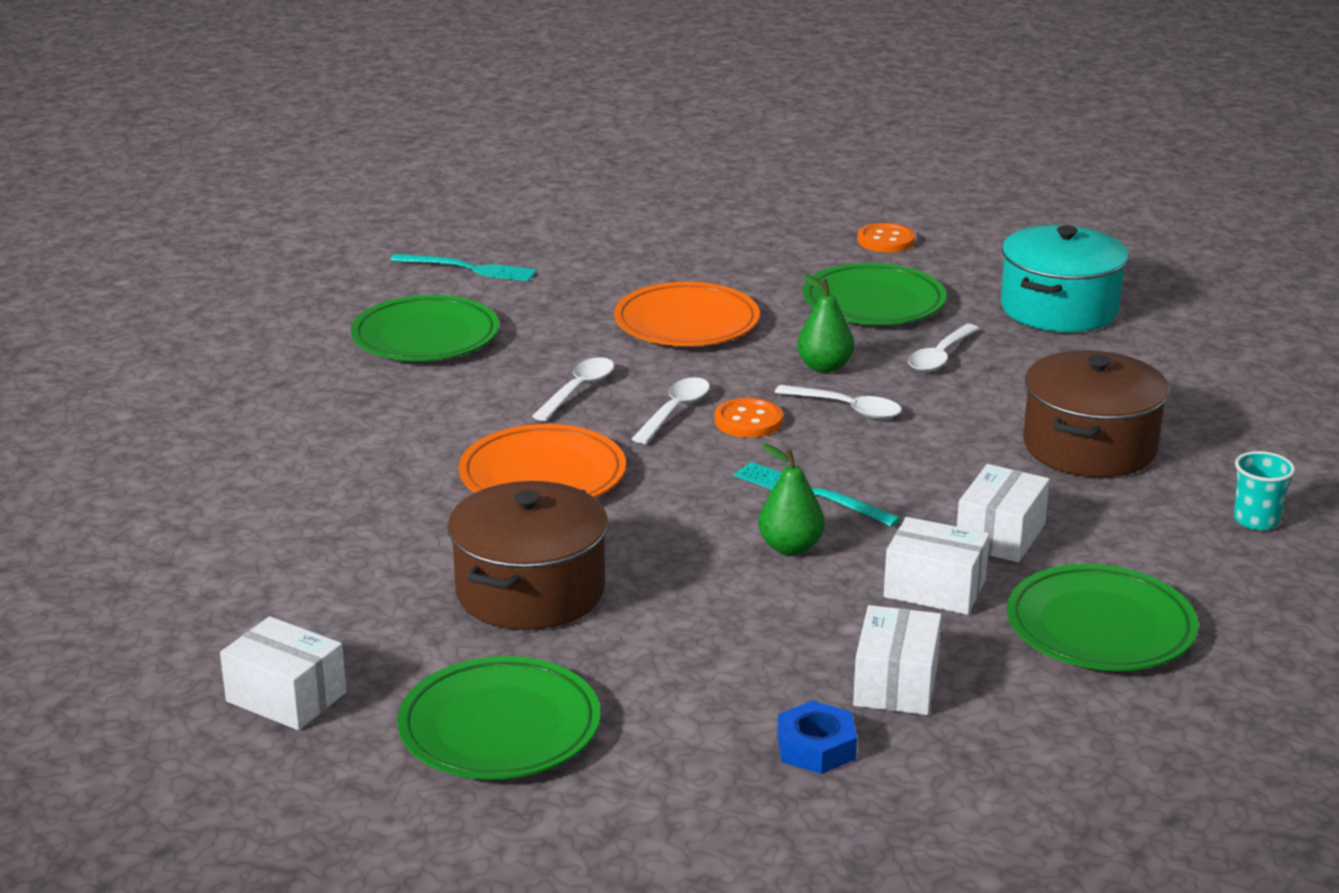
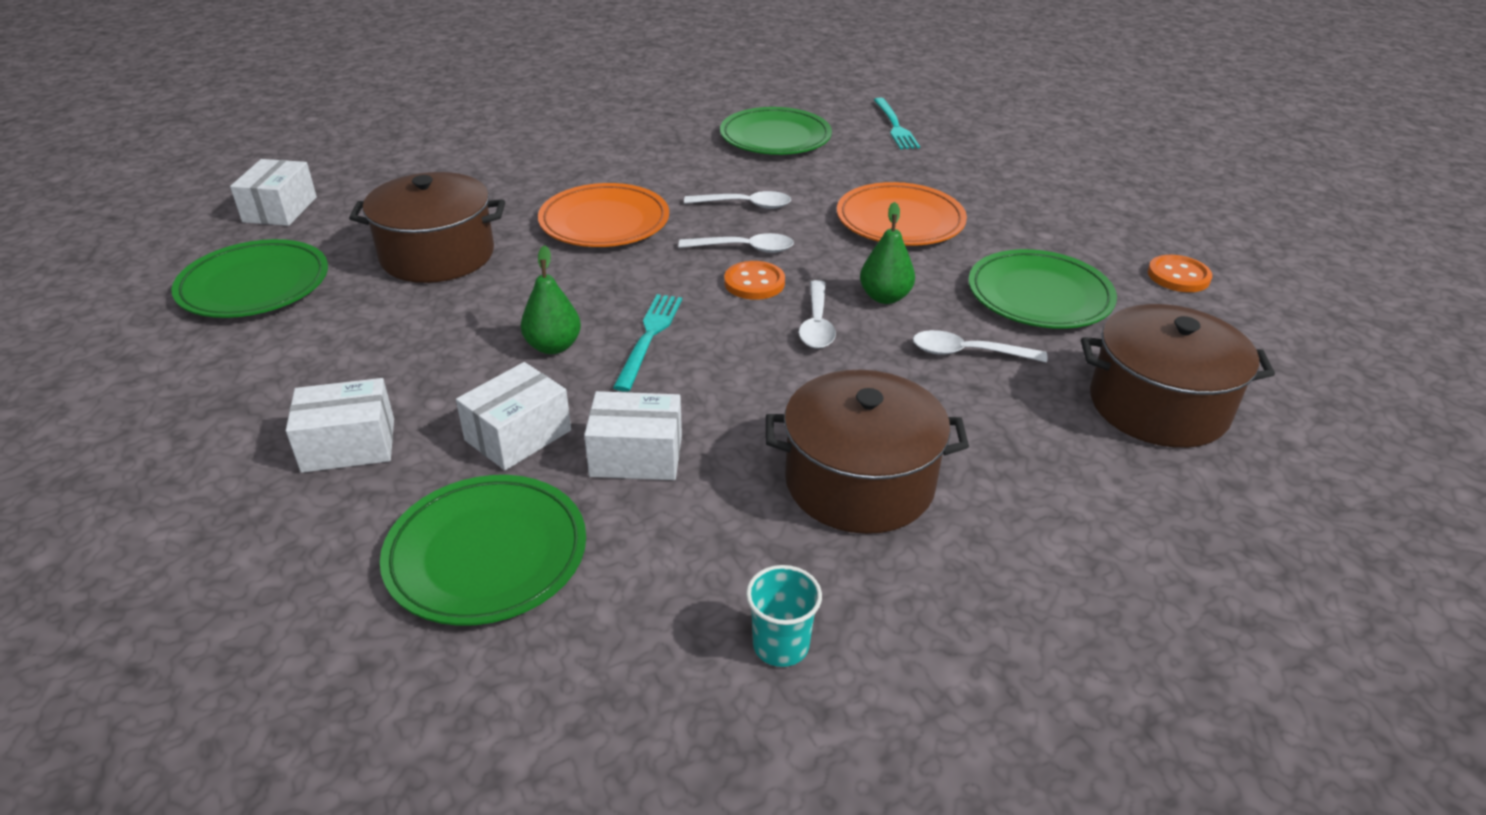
camera: 65 degrees right, 10 degrees up
(816, 747) = (243, 423): blue nut -> none
(934, 588) = (518, 435): white box -> white box turned 45 degrees clockwise
(1059, 309) = (1158, 406): turquoise pot -> brown pot

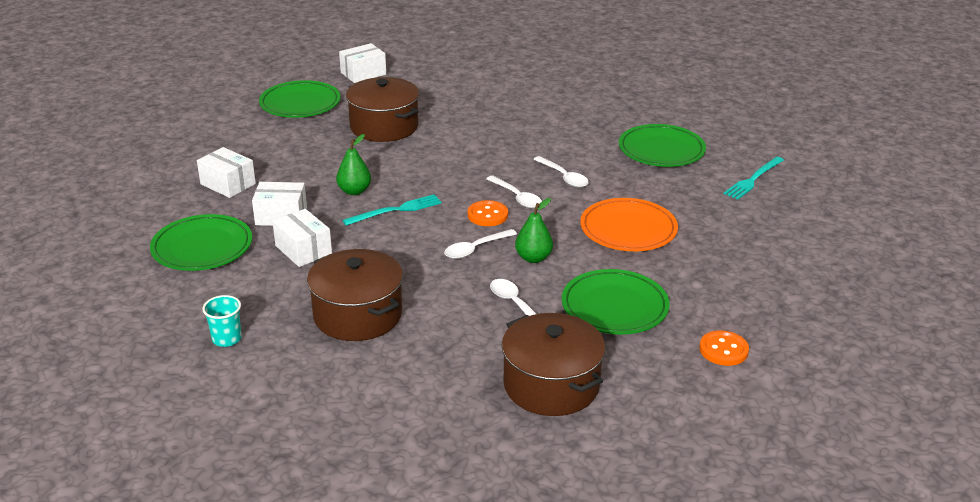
camera: 50 degrees right, 5 degrees down
(604, 222) = (480, 149): orange plate -> none

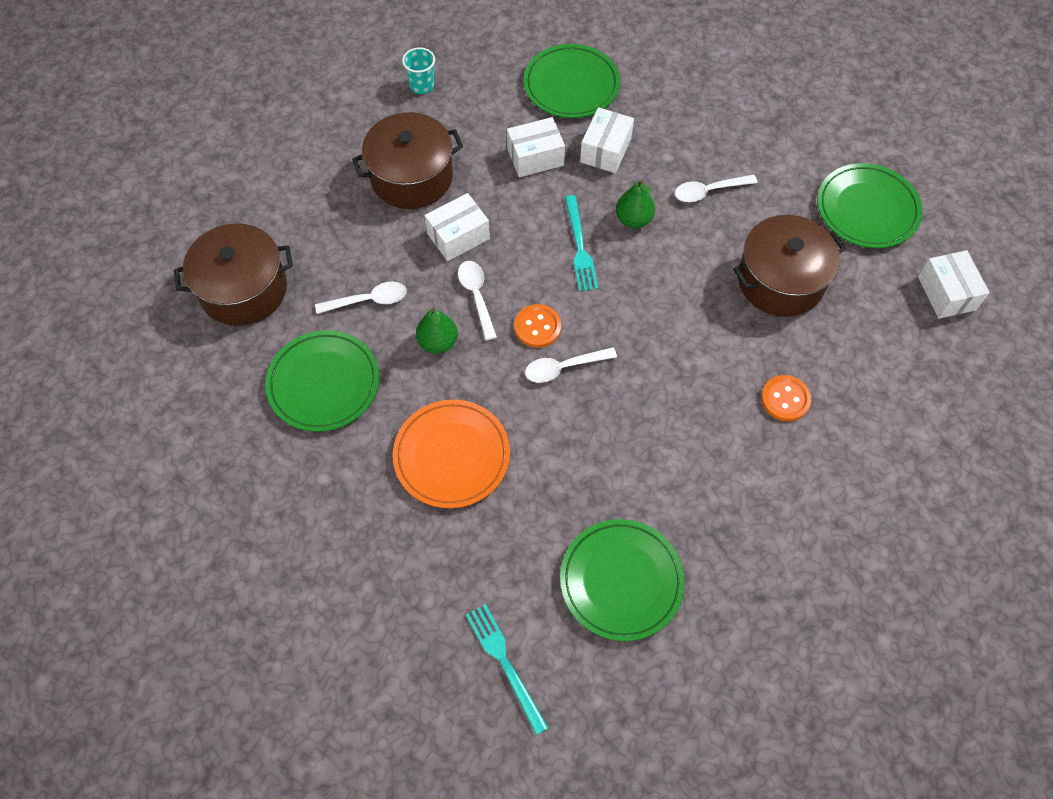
camera: 110 degrees right, 30 degrees up
(228, 184) = (686, 118): white box -> white box (458, 236)
(563, 177) = (592, 433): white spoon -> white spoon (709, 191)
(723, 350) = (212, 450): orange button -> orange button (785, 399)

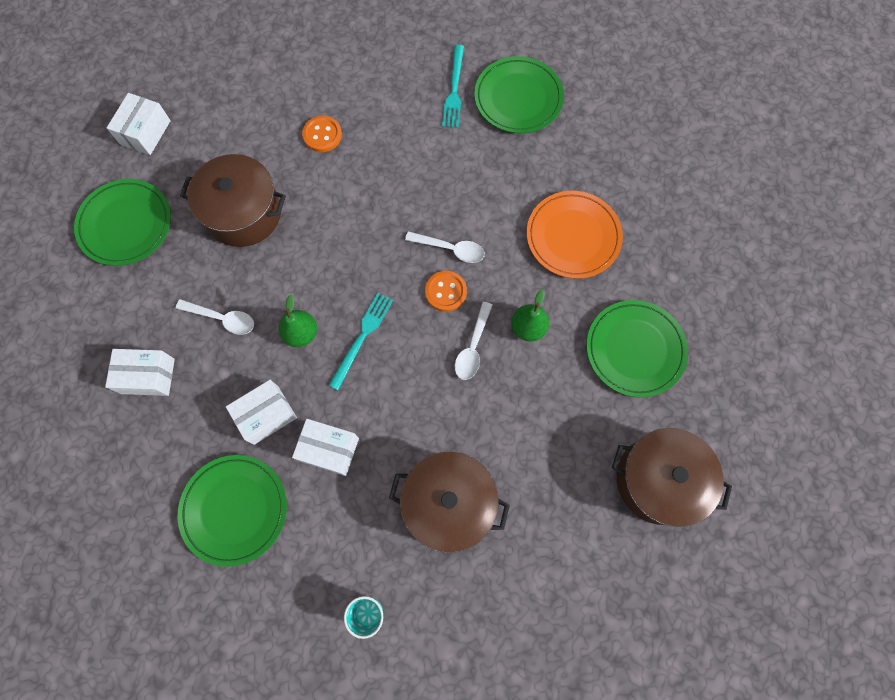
camera: 145 degrees left, 10 degrees up
(368, 300) = (560, 400): white spoon -> none
(458, 236) = (450, 412): white box -> white box (148, 376)
(505, 663) = (620, 98): turquoise fork -> turquoise fork (454, 90)

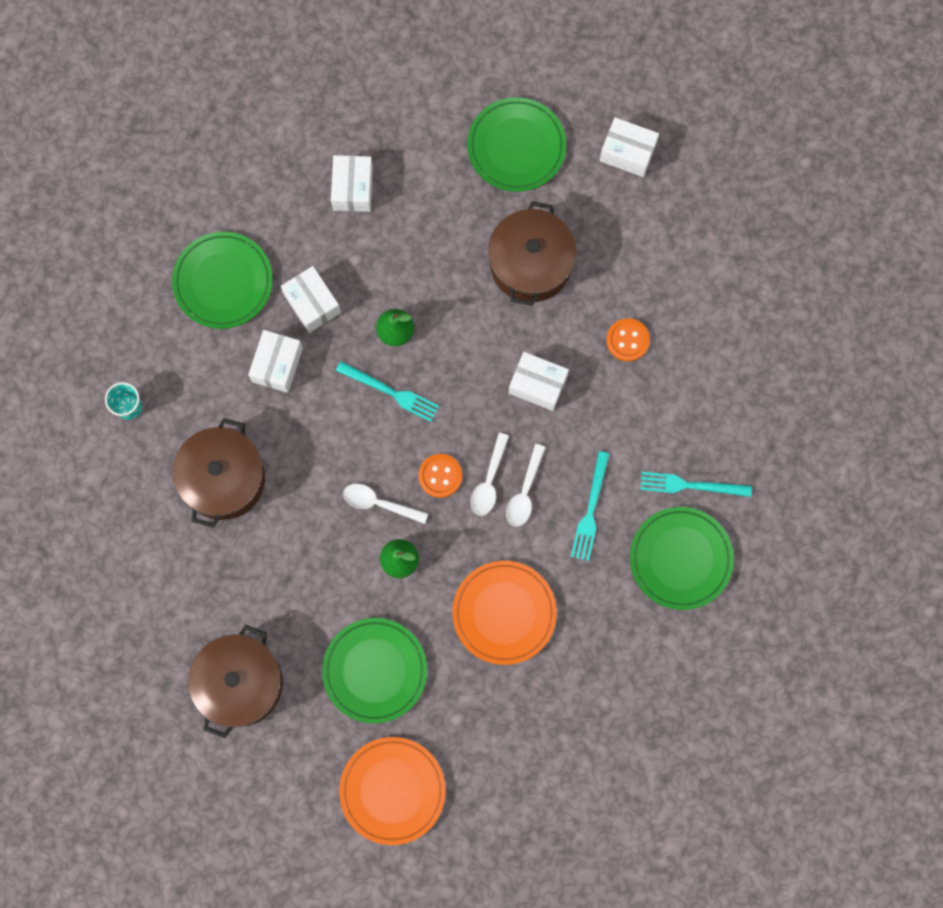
camera: 90 degrees right, 5 degrees up
(222, 318) = (412, 253): white spoon -> white spoon (525, 492)
(360, 208) = (537, 385): none -> white box
(476, 166) = (590, 510): none -> turquoise fork
(745, 332) = (392, 790): none -> orange plate

